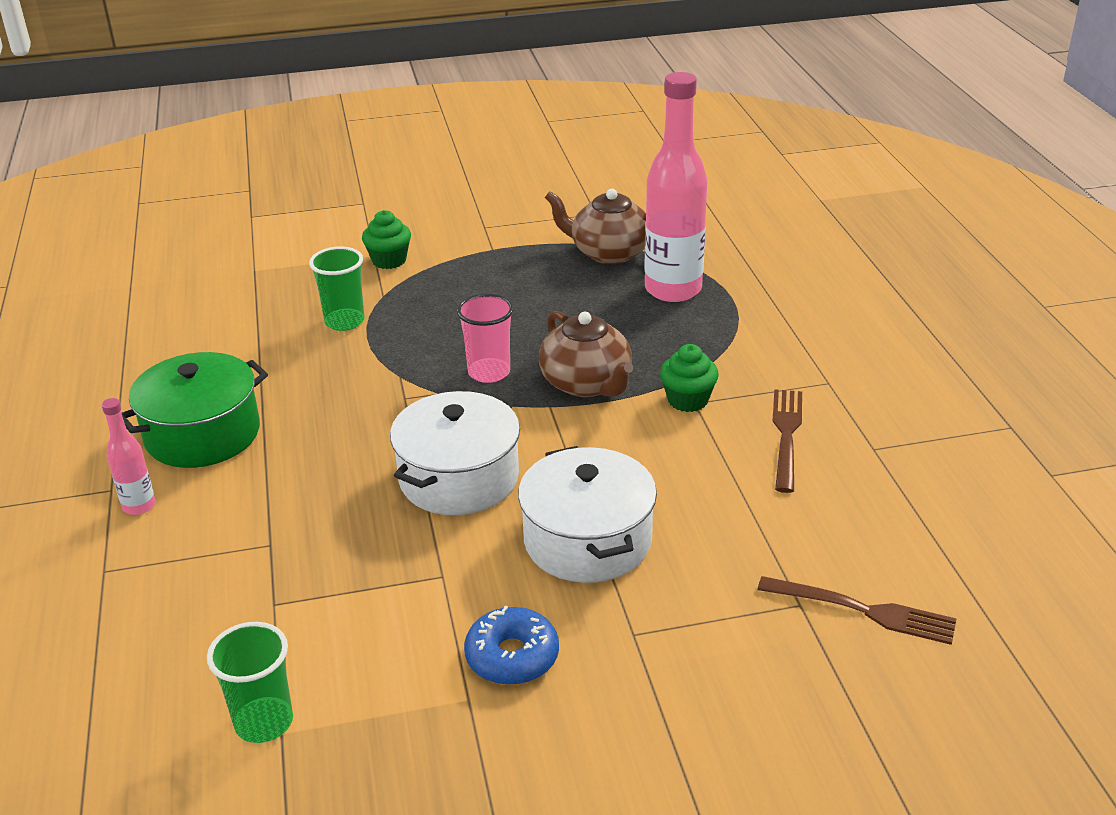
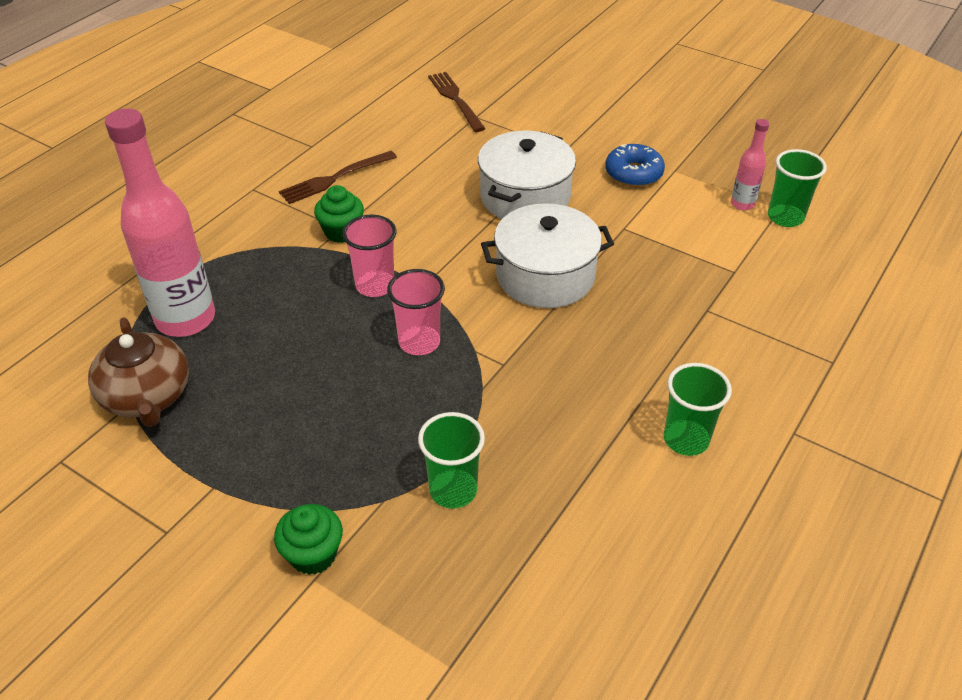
camera: 135 degrees left, 10 degrees up
(139, 506) = (779, 400): pink bottle -> pink bottle (742, 204)
(203, 434) = (686, 439): green pot -> green cup
(587, 383) = (375, 285): brown teapot -> pink cup

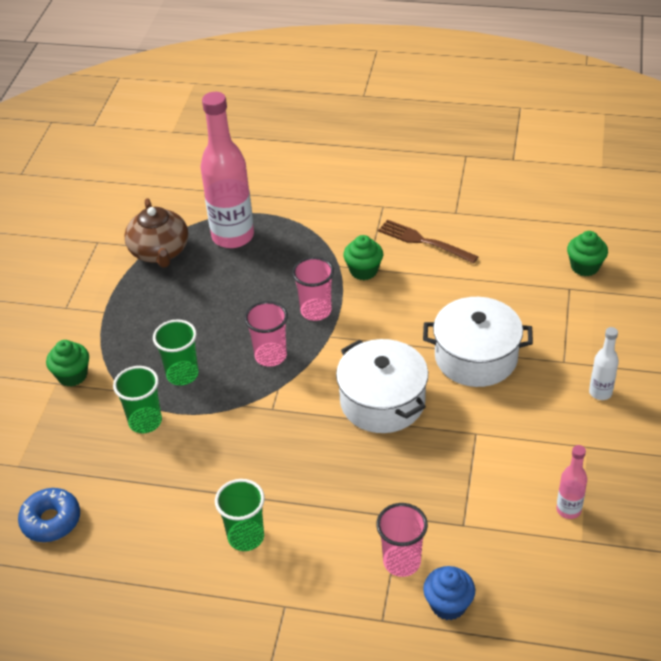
camera: 70 degrees right, 0 degrees up
(147, 397) = (160, 252): brown teapot -> brown teapot turned 60 degrees counterclockwise
(455, 99) = (585, 267): brown fork -> green cupcake
(615, 143) = (600, 392): none -> white bottle
(633, 173) = (561, 418): blue donut -> blue donut (51, 520)
(765, 326) = (402, 562): none -> pink cup
(785, 217) = (570, 547): green cup -> green cup (182, 374)
(827, 311) = (448, 604): none -> blue cupcake

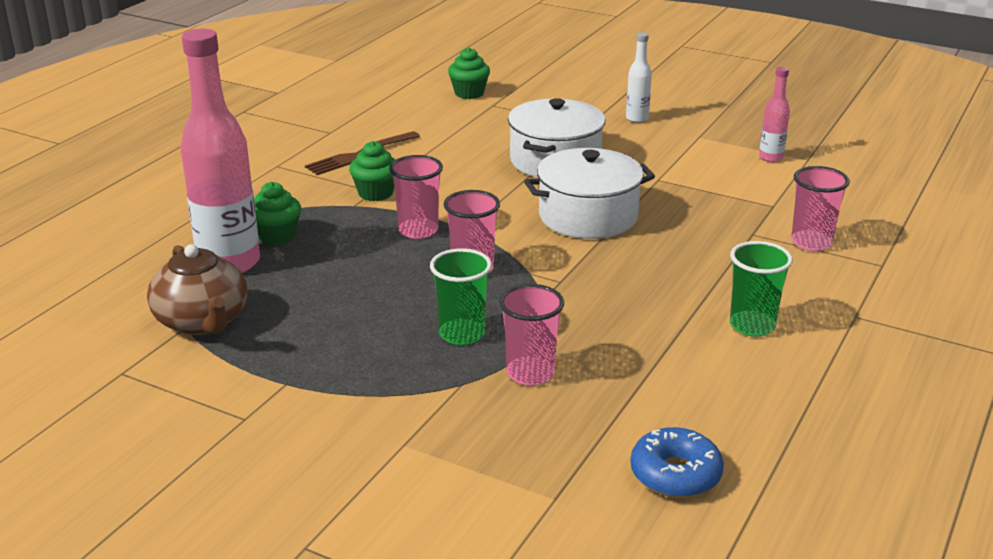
camera: 75 degrees left, 15 degrees down
(72, 375) = (399, 426): green cupcake -> green cupcake (277, 236)
(145, 422) = (530, 373): green cup -> pink cup
(160, 252) = (202, 321): brown teapot -> brown teapot turned 60 degrees clockwise
(448, 604) = (869, 229): blue cupcake -> none

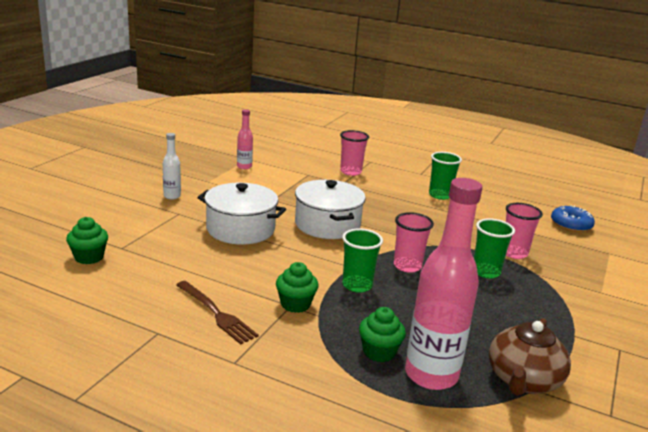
camera: 95 degrees left, 5 degrees down
(202, 321) = (523, 380): brown teapot -> brown teapot turned 150 degrees clockwise
(418, 230) = (357, 285): pink cup -> green cup

